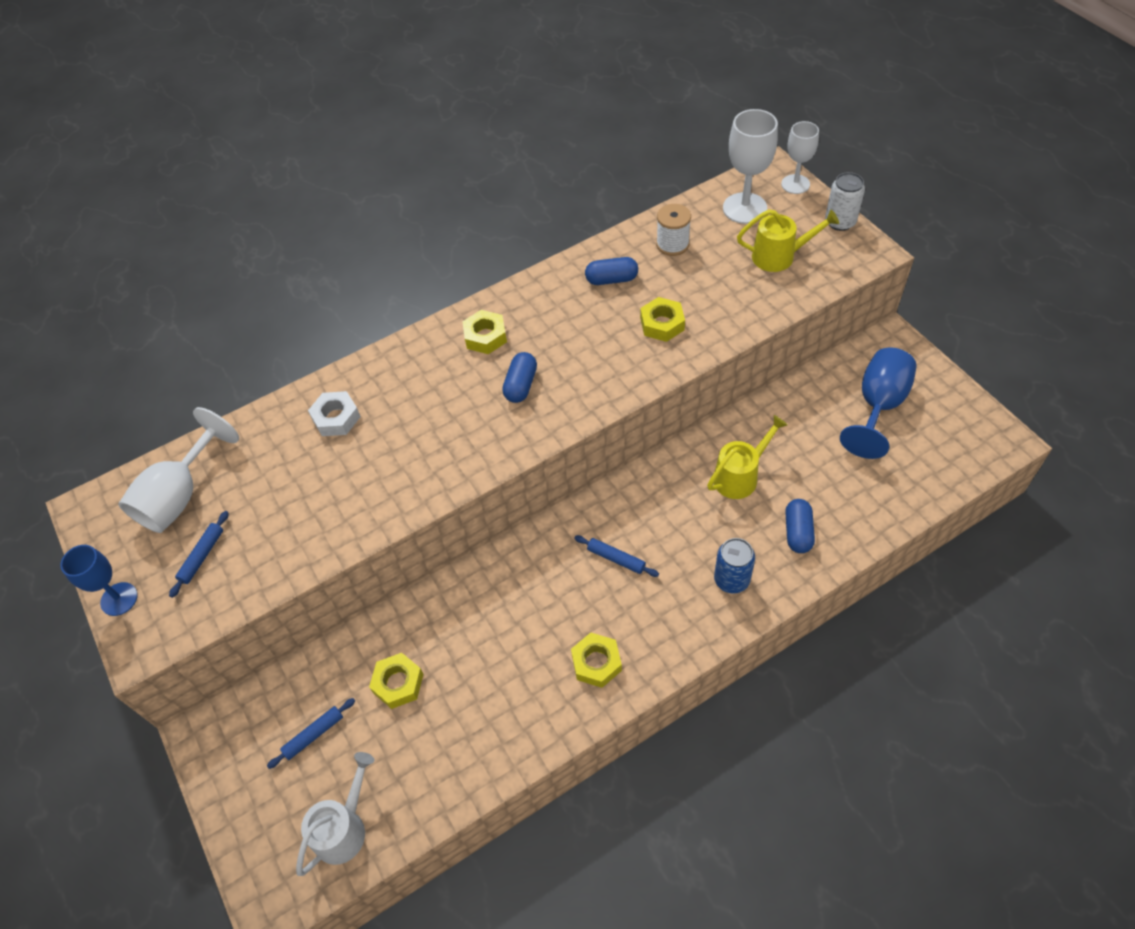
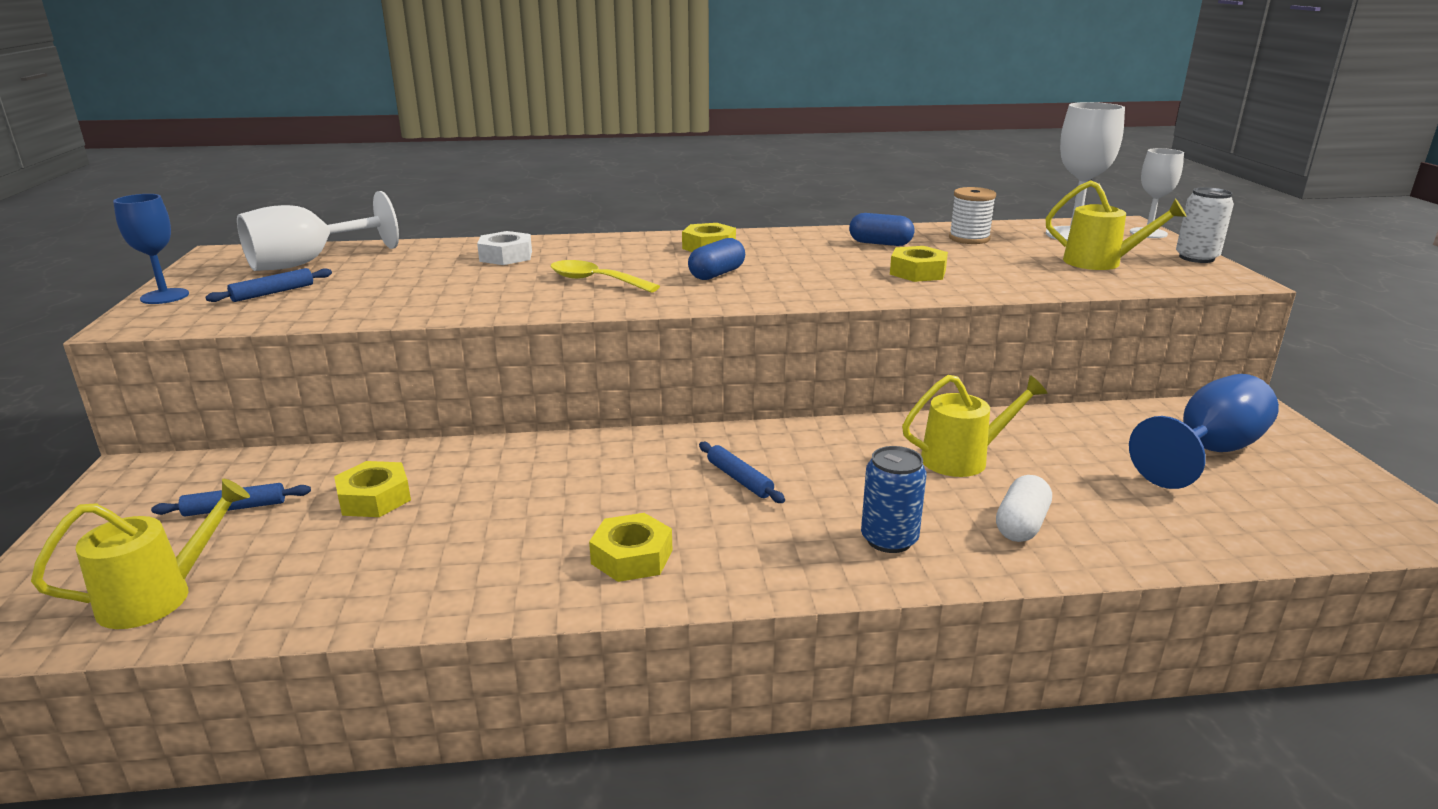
camera: 20 degrees right, 30 degrees down
(344, 828) = (159, 596): white watering can -> yellow watering can
(438, 433) = (595, 281): none -> yellow spoon
(798, 532) = (1021, 525): blue capsule -> white capsule

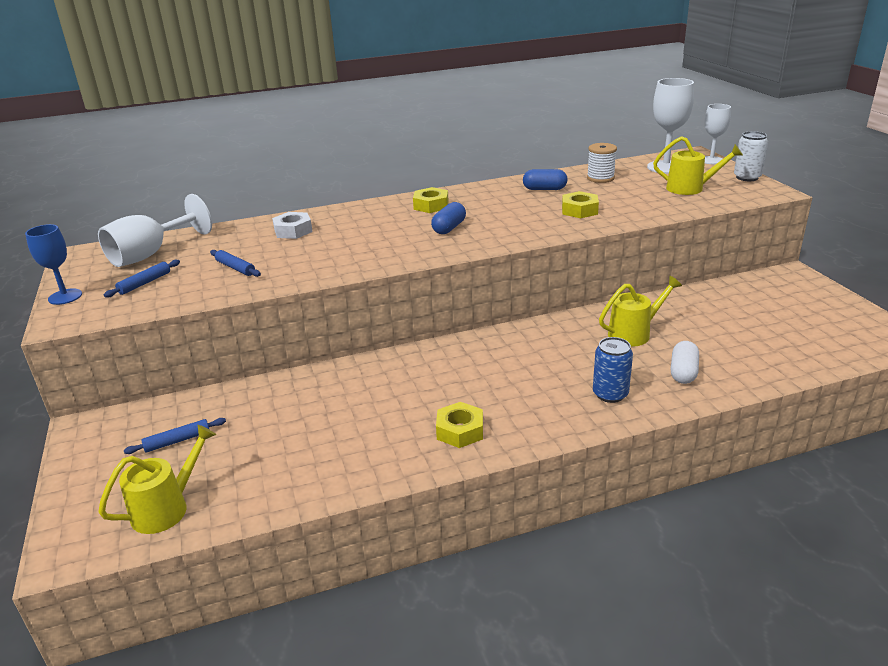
camera: 10 degrees left, 5 degrees up
(374, 498) = (270, 419): yellow nut -> none
(595, 281) = (369, 244): yellow spoon -> none
(739, 479) = (502, 368): blue rolling pin -> blue rolling pin (235, 268)
(1208, 452) = (775, 307): blue goblet -> none

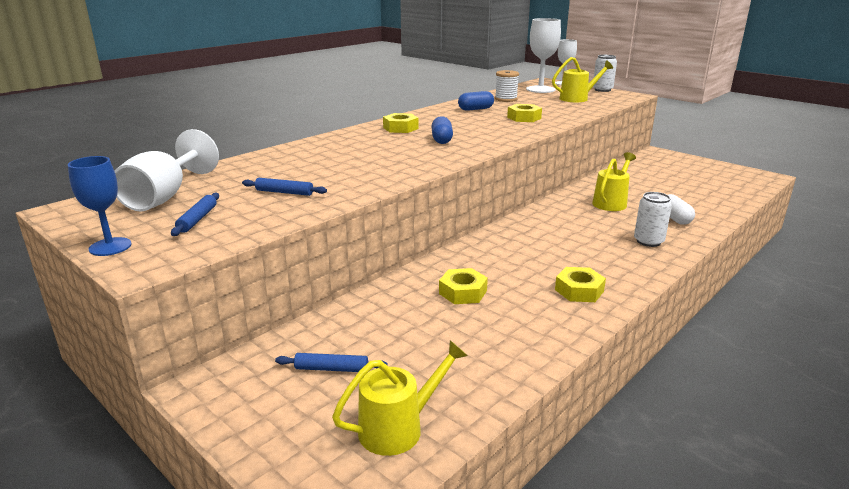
camera: 30 degrees left, 5 degrees down
(167, 508) = (399, 428): yellow watering can -> yellow watering can turned 45 degrees clockwise
(177, 441) = (331, 369): blue rolling pin -> blue rolling pin turned 60 degrees clockwise
(293, 231) = (299, 159): white nut -> none
(353, 400) = (462, 292): none -> yellow nut
(610, 394) = (648, 241): blue can -> white can

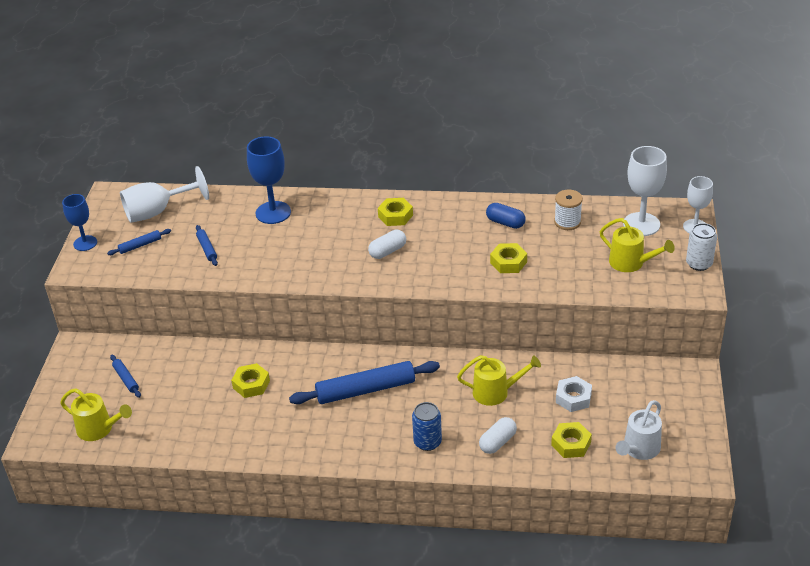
camera: 55 degrees right, 15 degrees up
(297, 157) = (273, 212): none -> blue goblet
(441, 140) = (387, 251): blue capsule -> white capsule
(546, 244) = (365, 390): none -> blue rolling pin
(579, 290) = (303, 435): yellow nut -> yellow nut (571, 444)
(647, 184) = (573, 398): none -> white nut
(648, 241) = (427, 442): white can -> blue can
(724, 184) = (639, 449): none -> white watering can

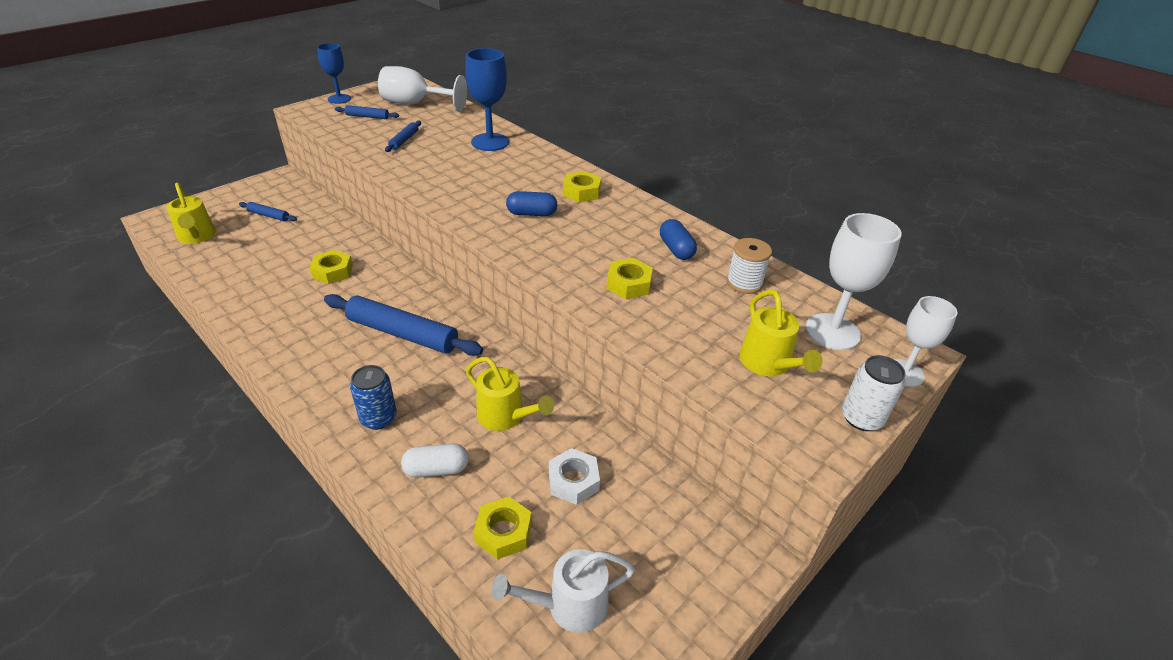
camera: 35 degrees right, 0 degrees up
(126, 379) = (269, 215): blue rolling pin -> blue rolling pin turned 75 degrees counterclockwise
(387, 251) = (532, 213): white capsule -> blue capsule

